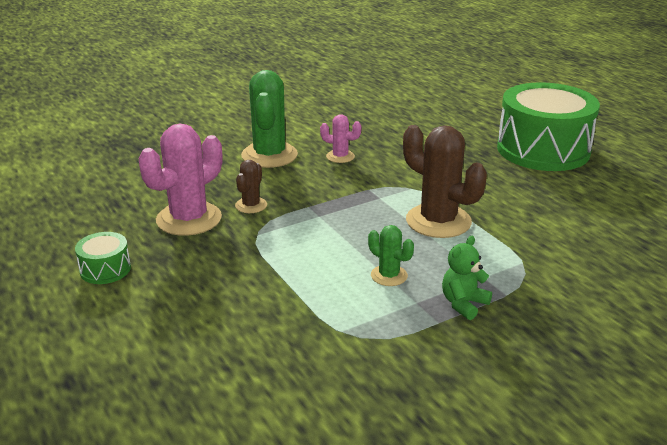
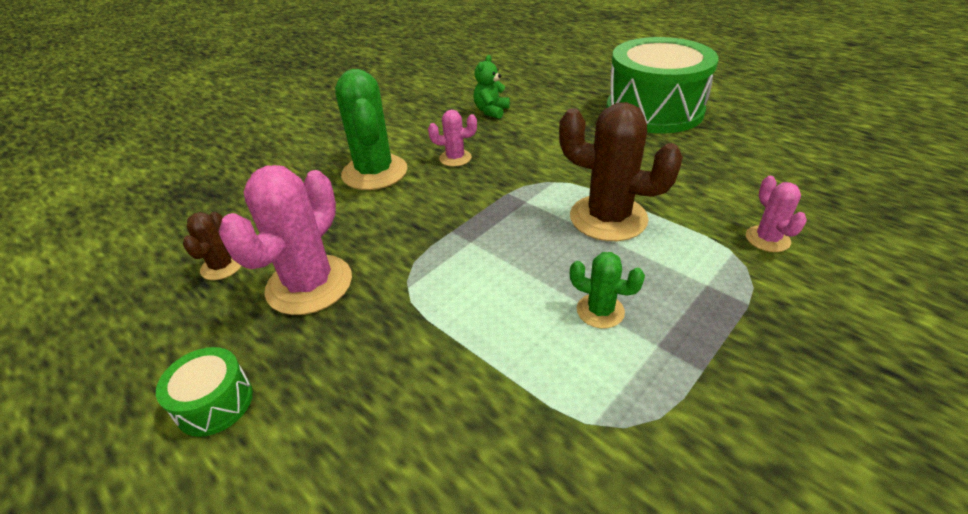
camera: 15 degrees left, 10 degrees up
(251, 205) = (381, 245): brown cactus -> brown cactus (222, 266)
(463, 304) = (712, 332): green teddy bear -> green teddy bear (491, 111)
(559, 260) = (767, 239): none -> pink cactus

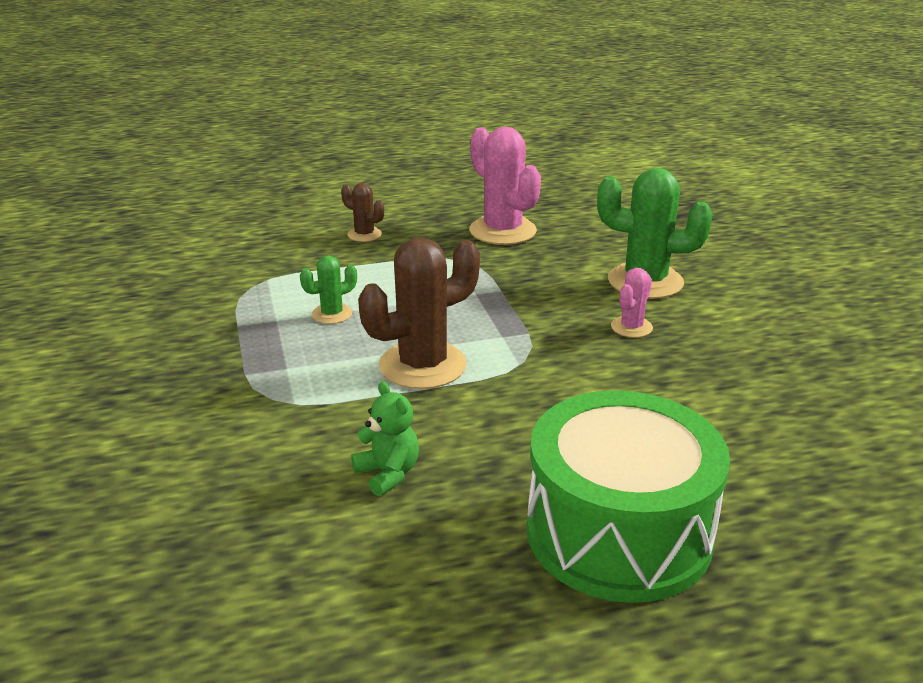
camera: 120 degrees right, 10 degrees down
(215, 403) = (433, 198): green drum -> none
(222, 266) = (561, 209): brown cactus -> brown cactus (364, 234)
(491, 111) = (744, 388): green teddy bear -> green teddy bear (388, 473)
(767, 239) = (278, 432): pink cactus -> none

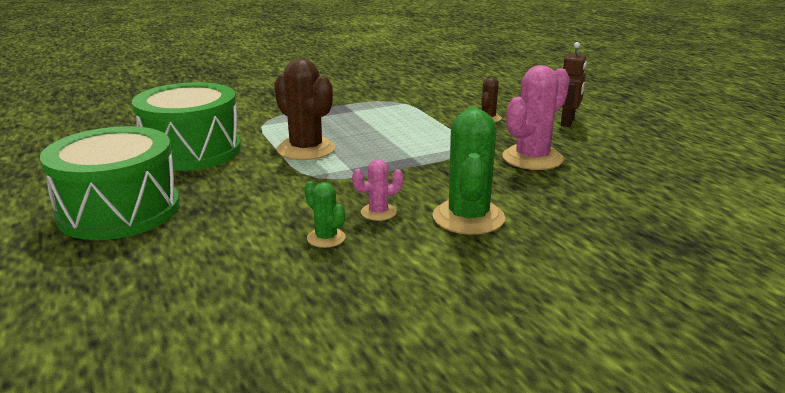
camera: 80 degrees right, 5 degrees down
(332, 314) = (365, 122): green cactus -> green cactus (326, 238)
(388, 473) = (192, 151): green teddy bear -> green drum
(402, 197) = (568, 122): none -> brown robot
(631, 327) = (378, 212): pink cactus -> pink cactus turned 45 degrees counterclockwise

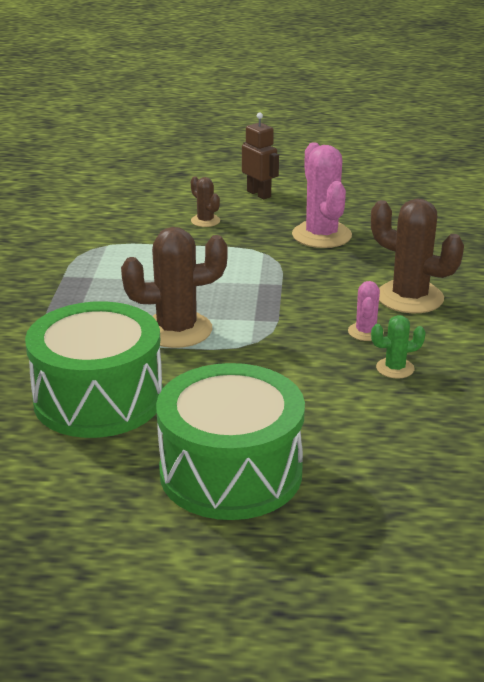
camera: 60 degrees left, 5 degrees up
(468, 218) = (410, 297): green cactus -> brown cactus

